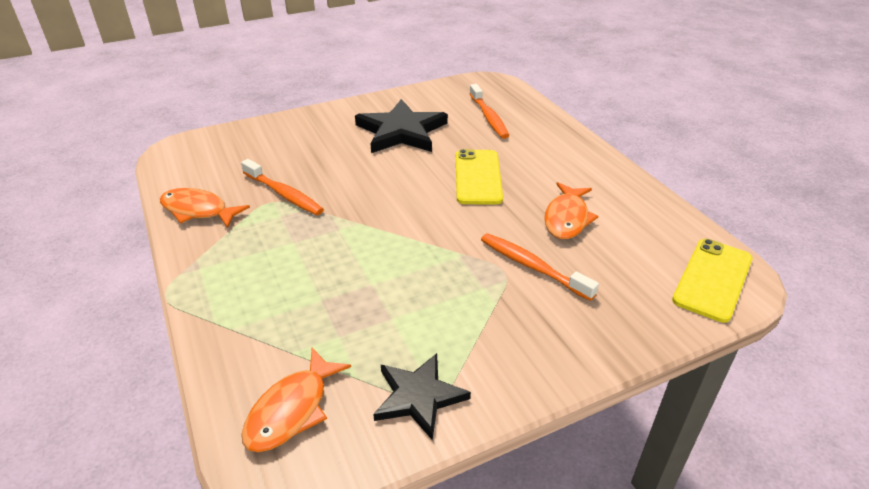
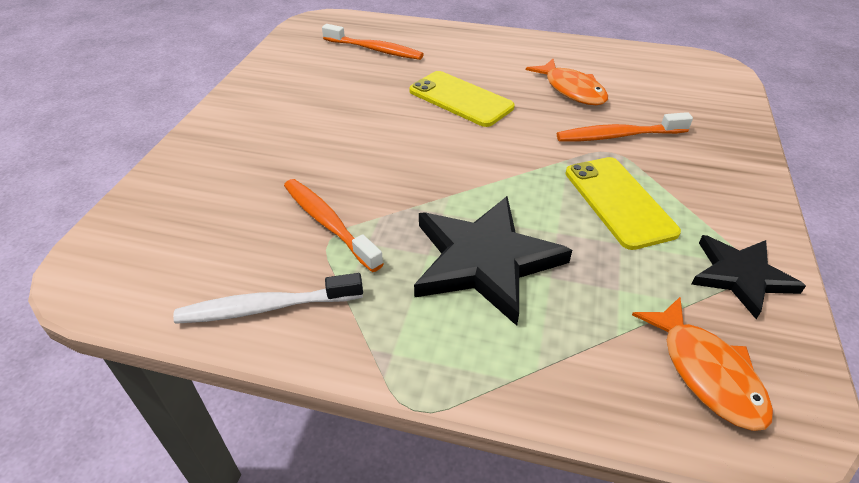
camera: 50 degrees left, 5 degrees up
(198, 210) = (266, 307): orange fish -> white toothbrush
(284, 194) = (328, 223): orange toothbrush -> orange toothbrush turned 120 degrees counterclockwise
(401, 131) = (324, 101): black star -> black star (484, 261)
(713, 279) = (704, 75): yellow phone -> yellow phone (619, 202)

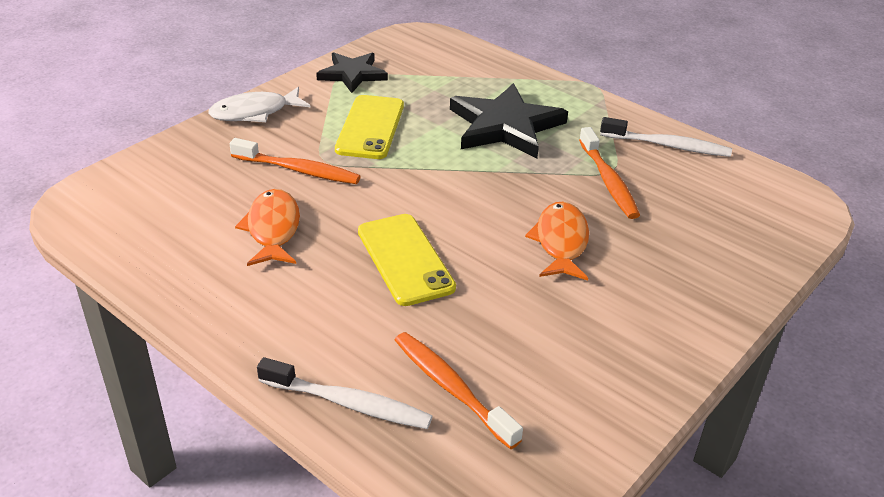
camera: 155 degrees left, 5 degrees down
(424, 32) = (349, 403): none -> white toothbrush
(707, 372) = (430, 54): orange fish -> orange fish (561, 242)
(743, 178) = (254, 112): none -> white fish

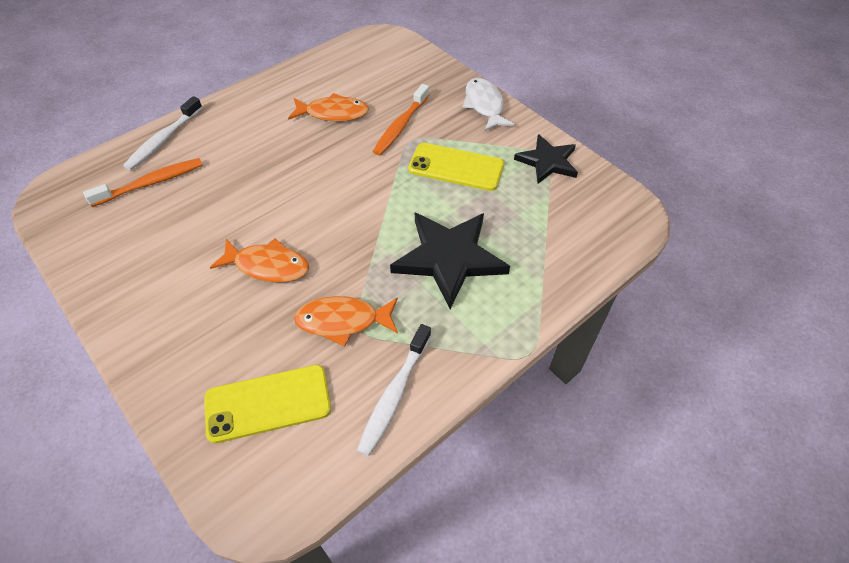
camera: 100 degrees right, 15 degrees up
(405, 259) = (279, 173): yellow phone -> yellow phone (268, 403)
(608, 181) = (342, 321): orange toothbrush -> orange fish

